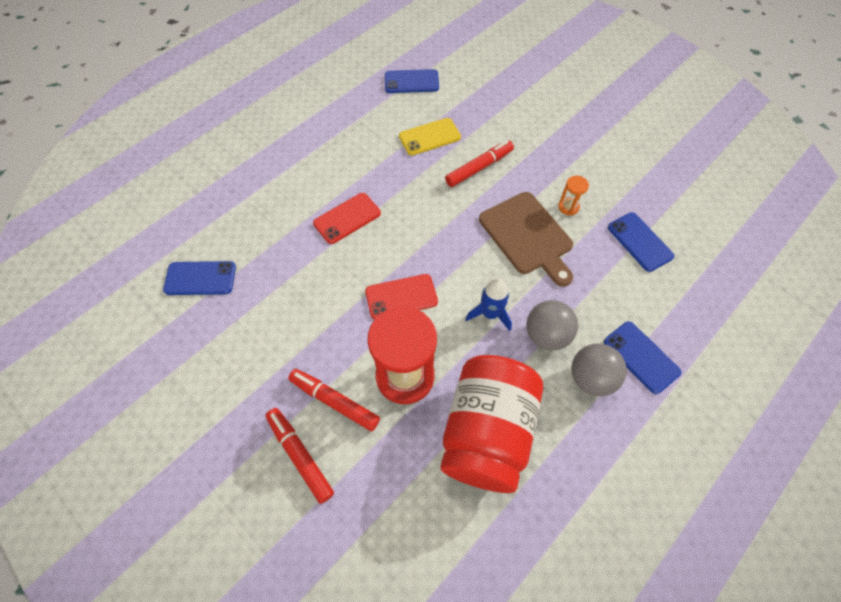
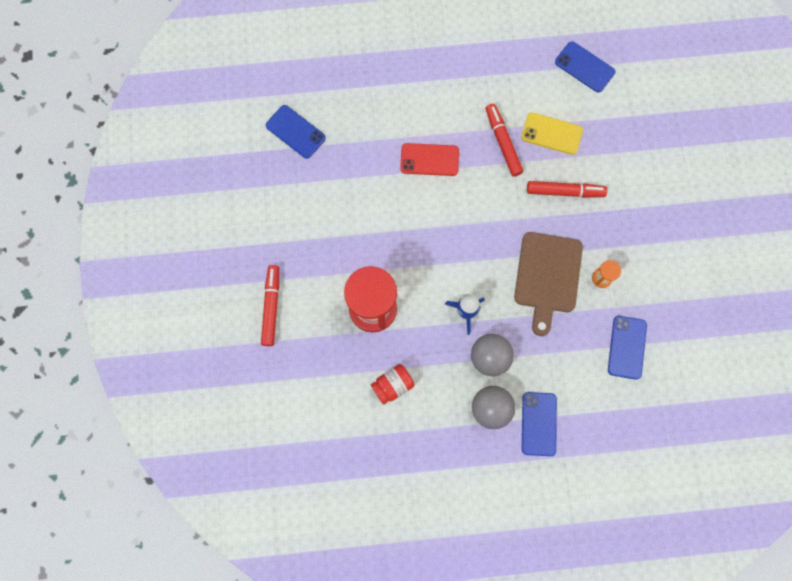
camera: 40 degrees right, 15 degrees up
(334, 401) = (316, 289): red marker -> red marker (503, 142)
(401, 296) = (416, 251): red phone -> none
(487, 432) = (393, 385): red jar -> red jar, size x0.43

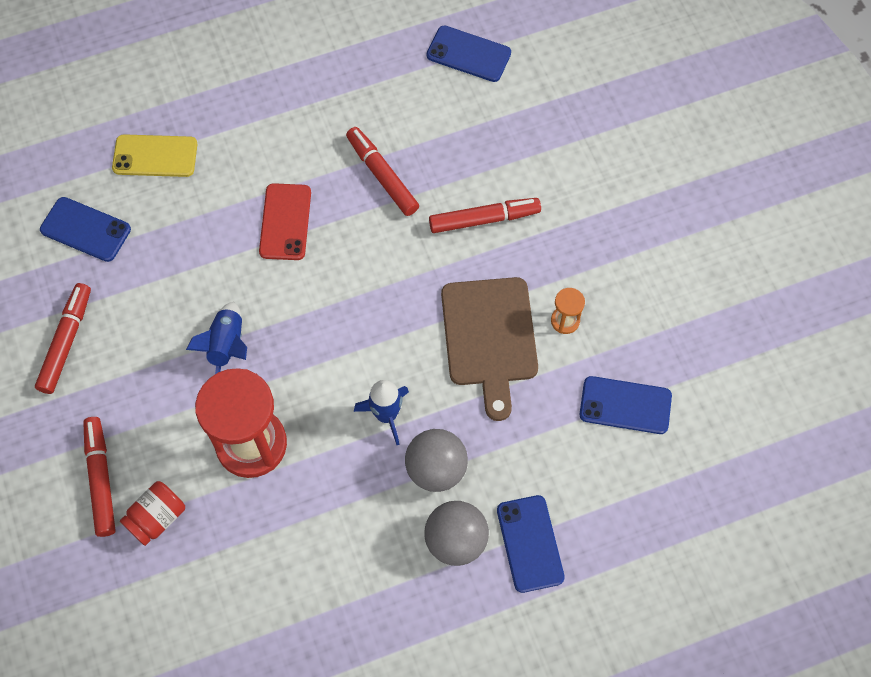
camera: 15 degrees left, 10 degrees down
(267, 207) = (66, 341): none -> red marker
(371, 238) = (227, 346): none -> blue rocket
(393, 385) = (305, 545): red jar -> red jar (157, 518)
(429, 160) = (285, 222): red phone -> red phone turned 75 degrees counterclockwise
(551, 133) = (446, 148): yellow phone -> yellow phone (155, 156)
(627, 347) = (625, 405): blue phone -> blue phone turned 75 degrees counterclockwise

